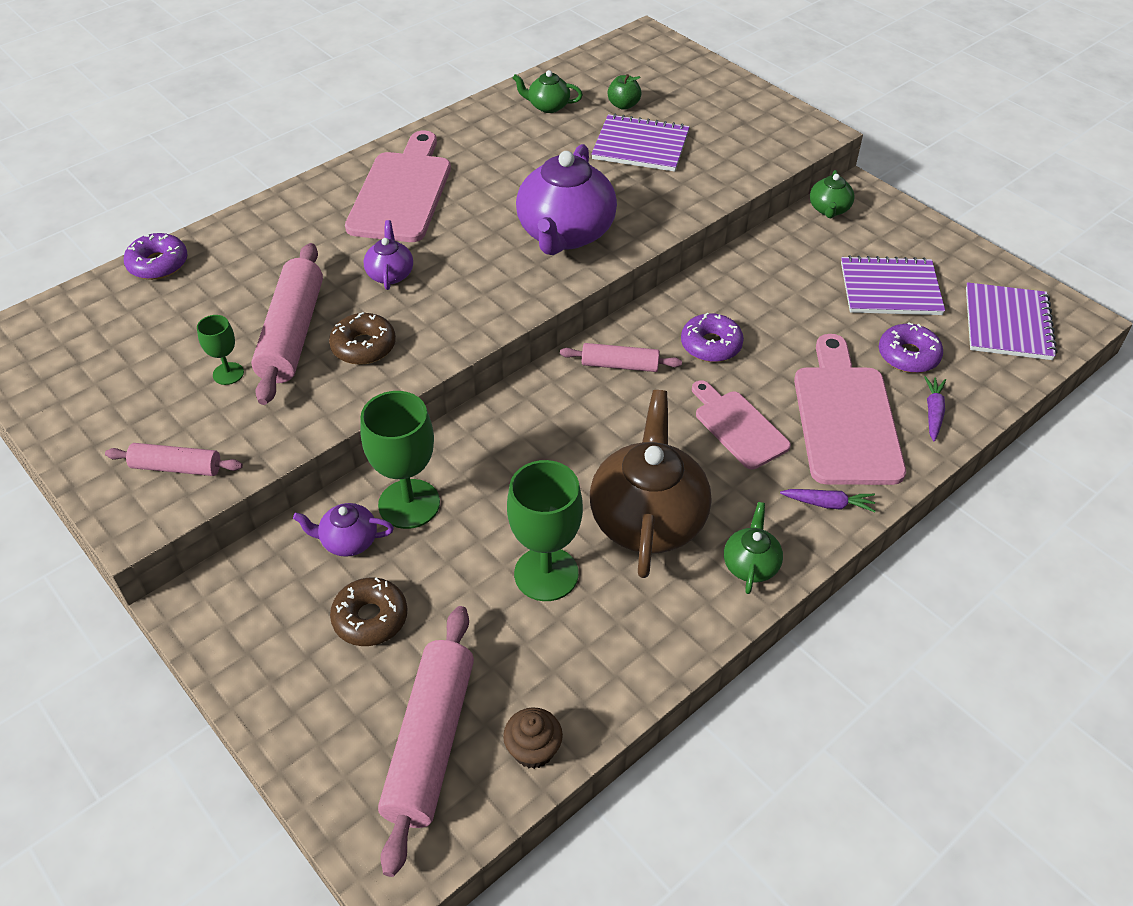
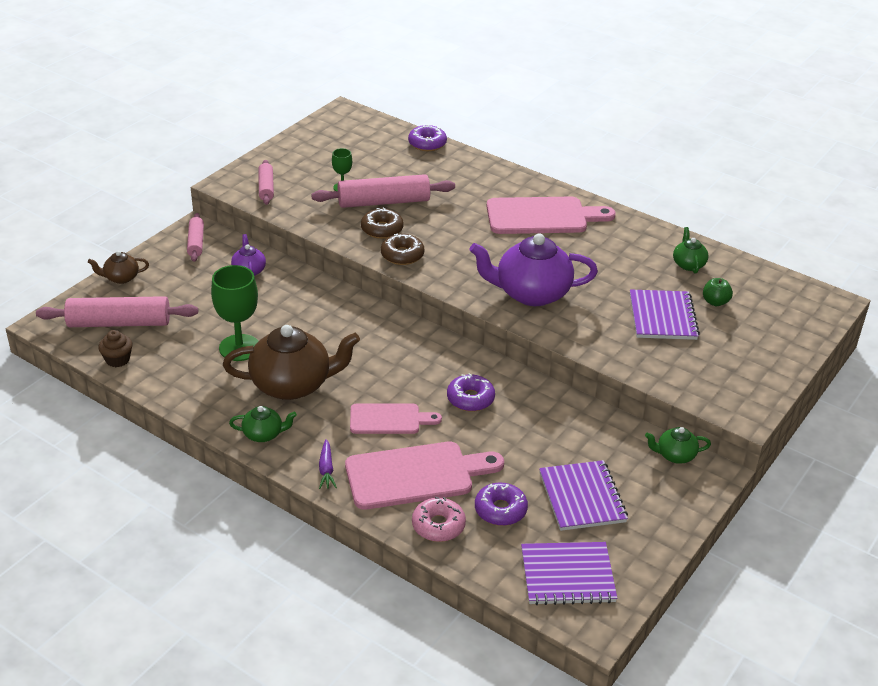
camera: 75 degrees right, 10 degrees down
(294, 734) = (121, 278): none -> brown teapot
(370, 618) = (196, 288): brown donut -> brown donut (402, 255)
(390, 274) = (454, 227): purple teapot -> none
(409, 504) = (282, 287): green goblet -> none
(620, 365) = (432, 356): pink rolling pin -> pink rolling pin (196, 243)
(738, 427) = (389, 419): pink cutting board -> pink cutting board turned 45 degrees clockwise
(933, 412) = (438, 525): purple carrot -> pink donut

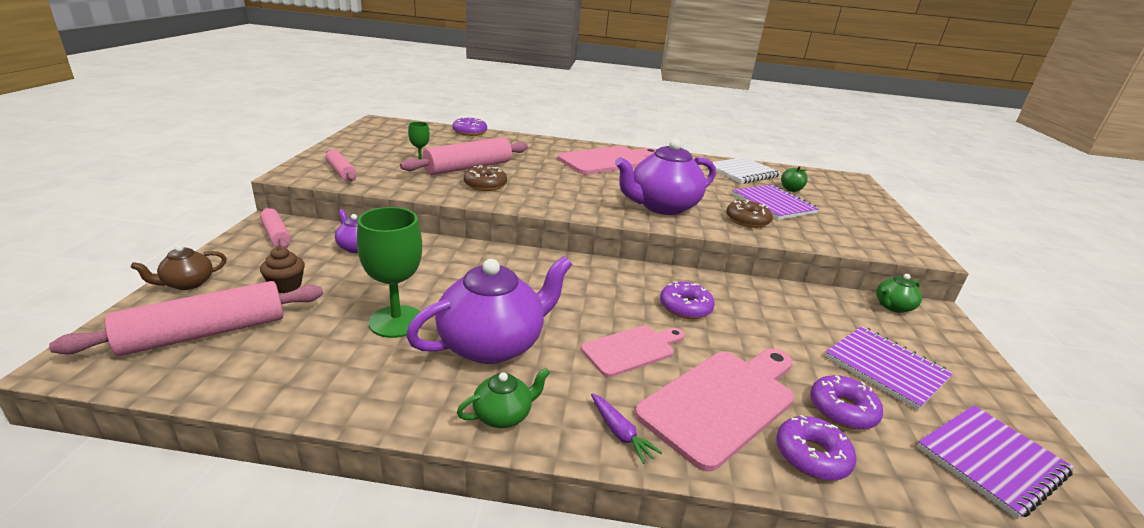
camera: 30 degrees left, 10 degrees down
(117, 359) = (221, 379): brown cupcake -> brown cupcake (286, 285)
(293, 384) = (493, 344): brown teapot -> purple teapot
(402, 255) = (523, 199): brown donut -> brown donut (747, 220)
(438, 525) = (811, 456): pink donut -> purple donut
(688, 264) = (742, 172): green teapot -> white notebook

